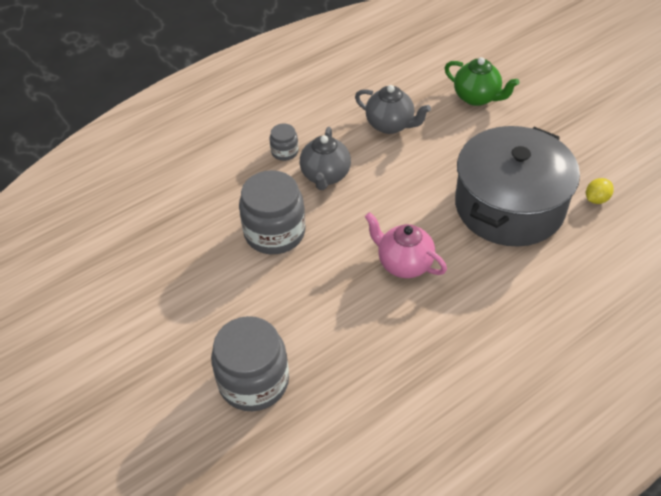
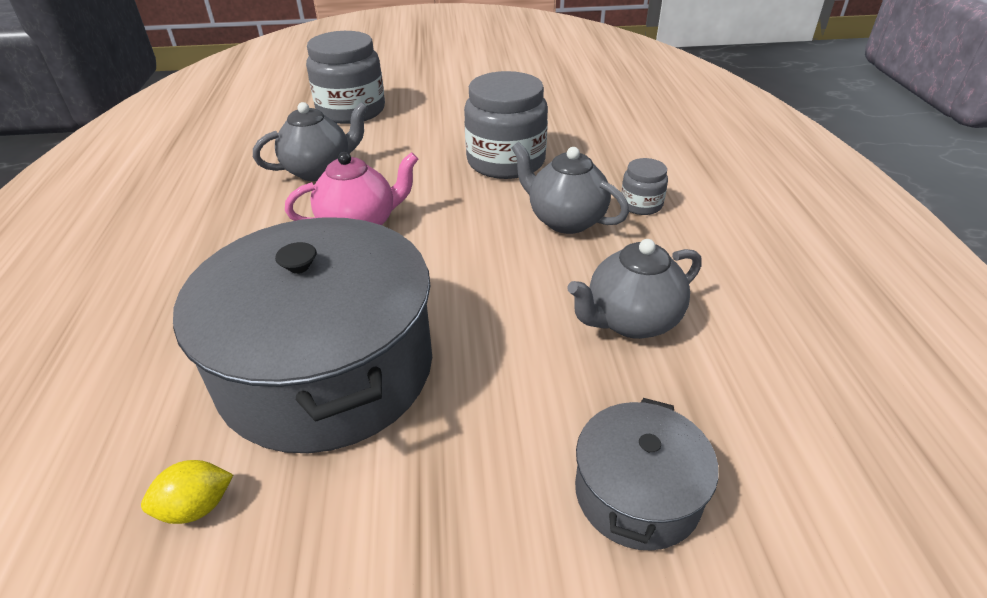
camera: 120 degrees right, 10 degrees down
(362, 331) = (319, 170): none -> grey teapot
(477, 97) = (637, 493): green teapot -> grey pot
(596, 199) = (196, 507): yellow lemon -> yellow lemon turned 75 degrees clockwise

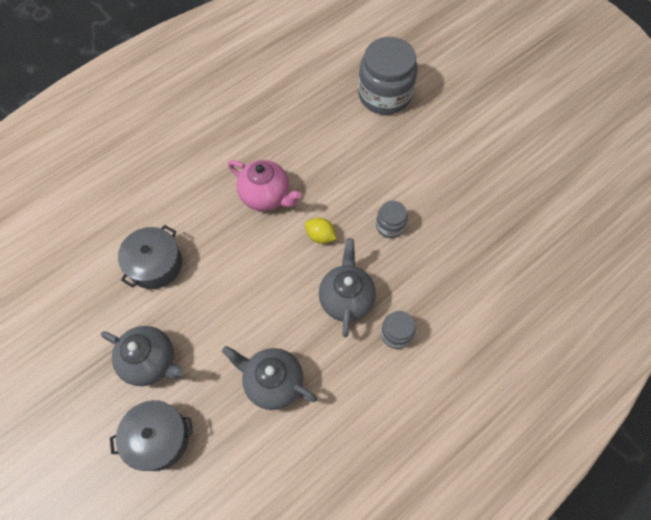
camera: 55 degrees right, 25 degrees up
(196, 507) = (63, 275): yellow lemon -> yellow lemon (320, 236)
(319, 170) = (303, 135): grey teapot -> grey teapot (151, 362)
(327, 368) = (155, 264): grey pot -> grey pot, size x0.49
(506, 161) = (390, 226): grey jar -> grey jar, size x0.49

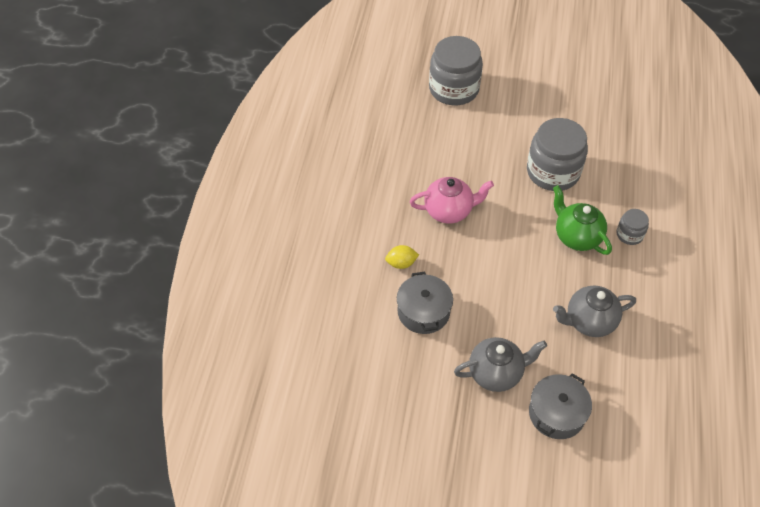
camera: 40 degrees left, 10 degrees down
(320, 236) = (515, 210): yellow lemon -> yellow lemon (401, 263)
(346, 299) = (576, 237): grey teapot -> green teapot
(390, 226) = (553, 172): grey jar -> grey jar, size x2.06

